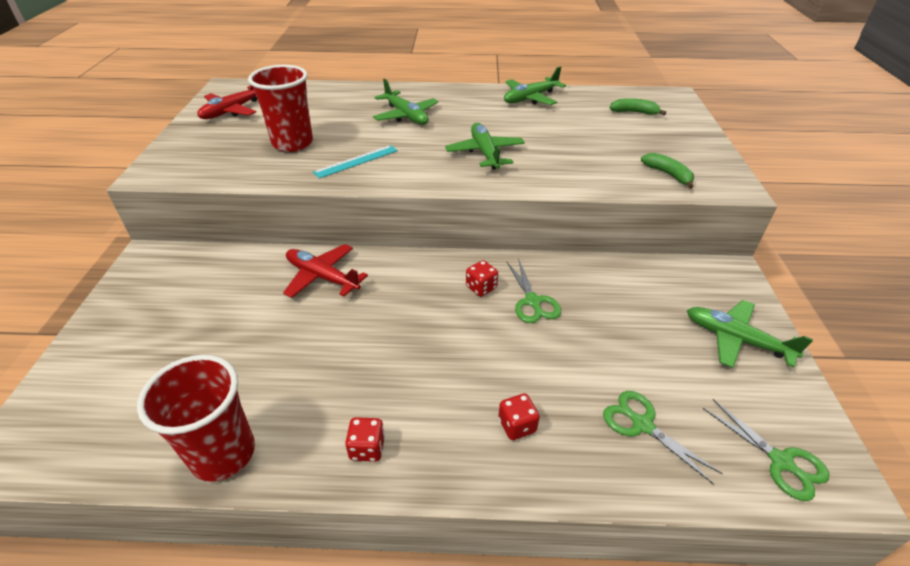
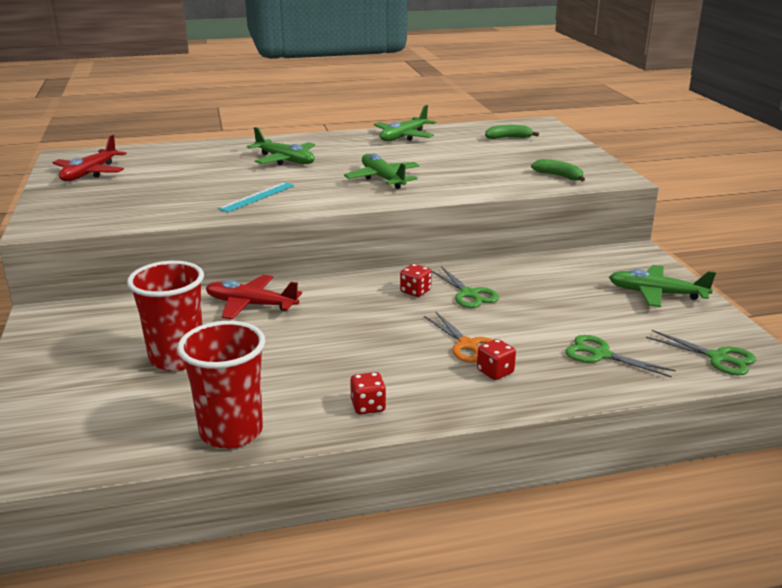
camera: 15 degrees left, 15 degrees down
(292, 143) = (179, 191): red cup -> red cup (177, 358)
(503, 377) = (468, 345): none -> orange scissors

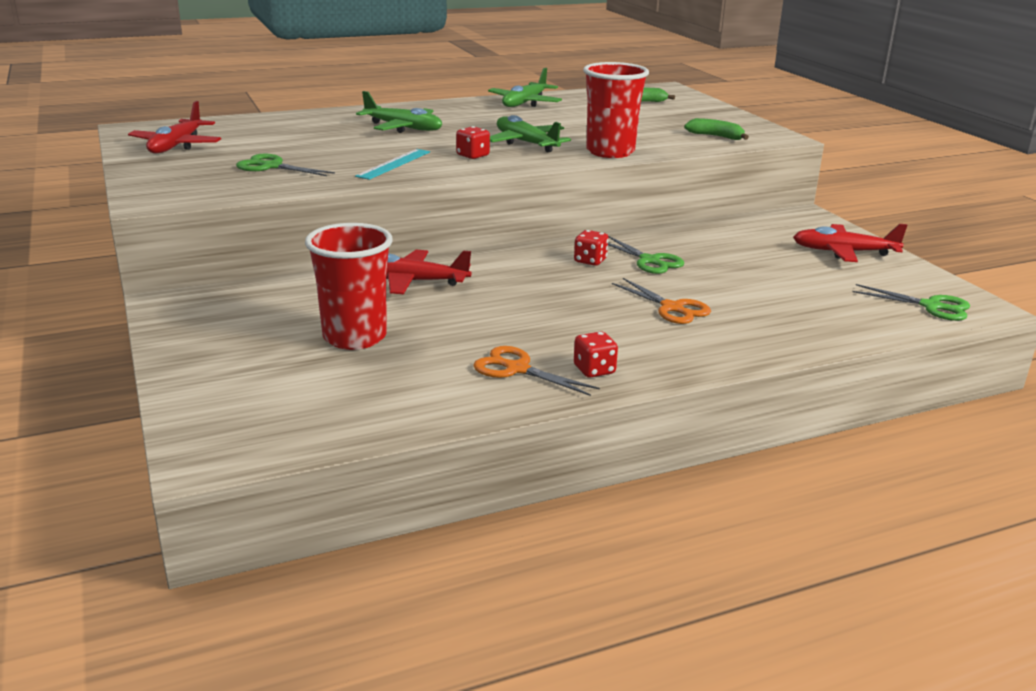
camera: 10 degrees left, 0 degrees up
(231, 432) = (456, 403): red cup -> red cup (610, 152)
(300, 400) = (517, 369): none -> orange scissors
(495, 372) = (713, 331): red dice -> red dice (473, 155)
(600, 355) = (814, 310): green scissors -> green scissors (271, 166)
(656, 294) = (843, 252): green plane -> red plane

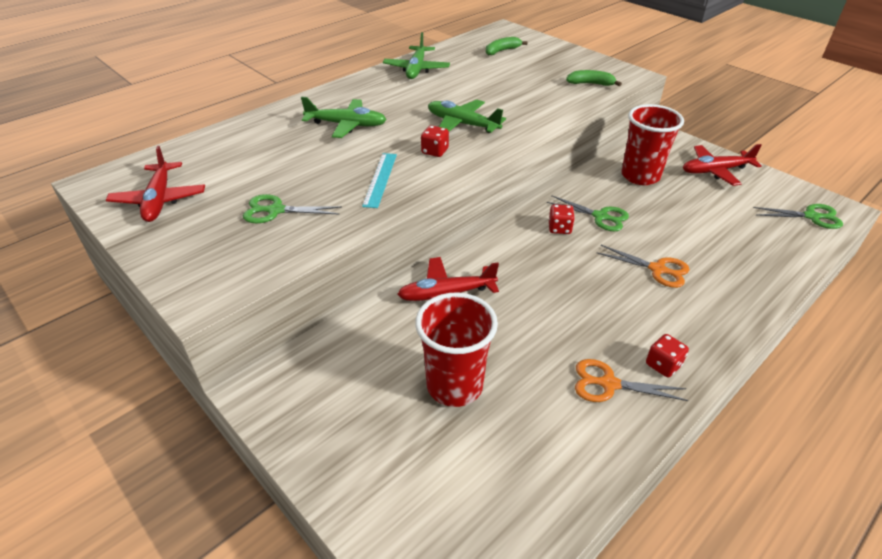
camera: 20 degrees left, 15 degrees up
(610, 152) = (534, 121): red cup -> red cup (640, 176)

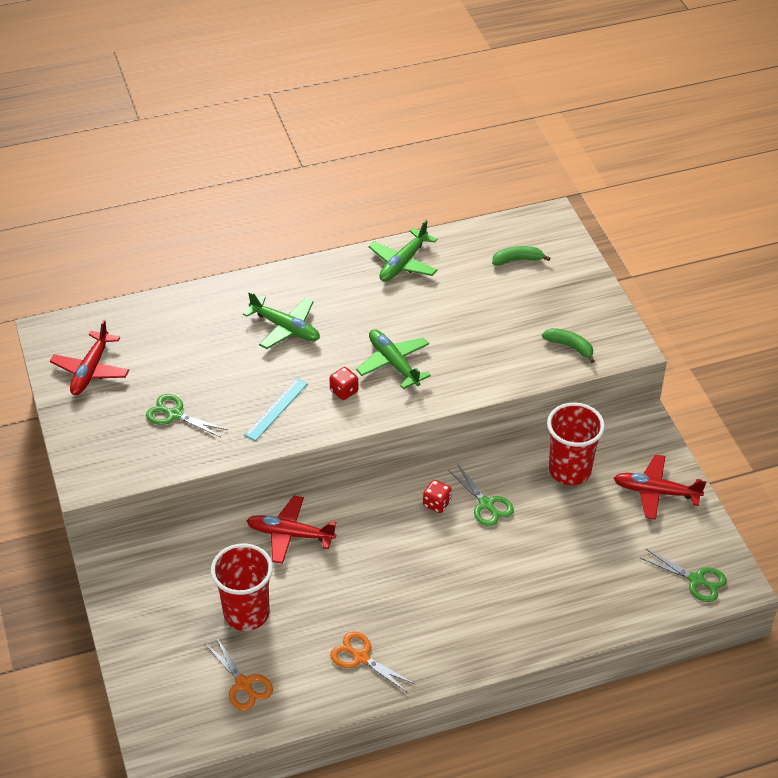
camera: 25 degrees right, 5 degrees up
(657, 269) = (489, 578): orange scissors -> orange scissors (244, 684)
(663, 365) = (415, 660): red dice -> none

